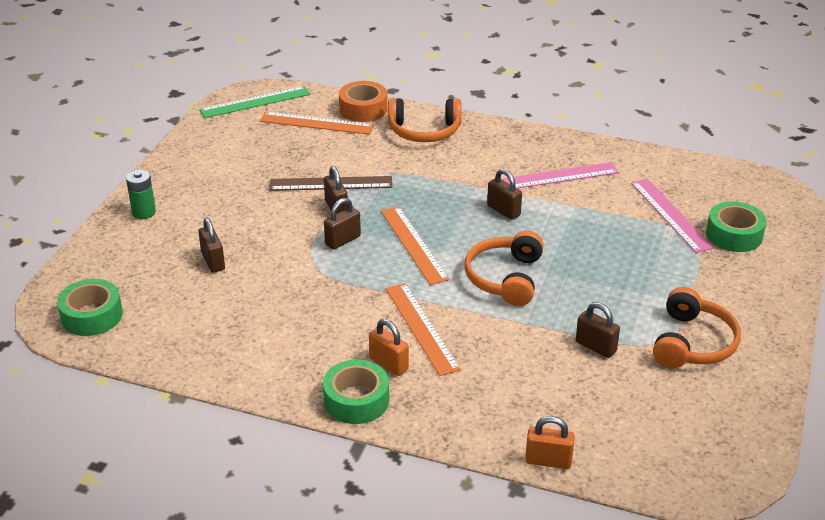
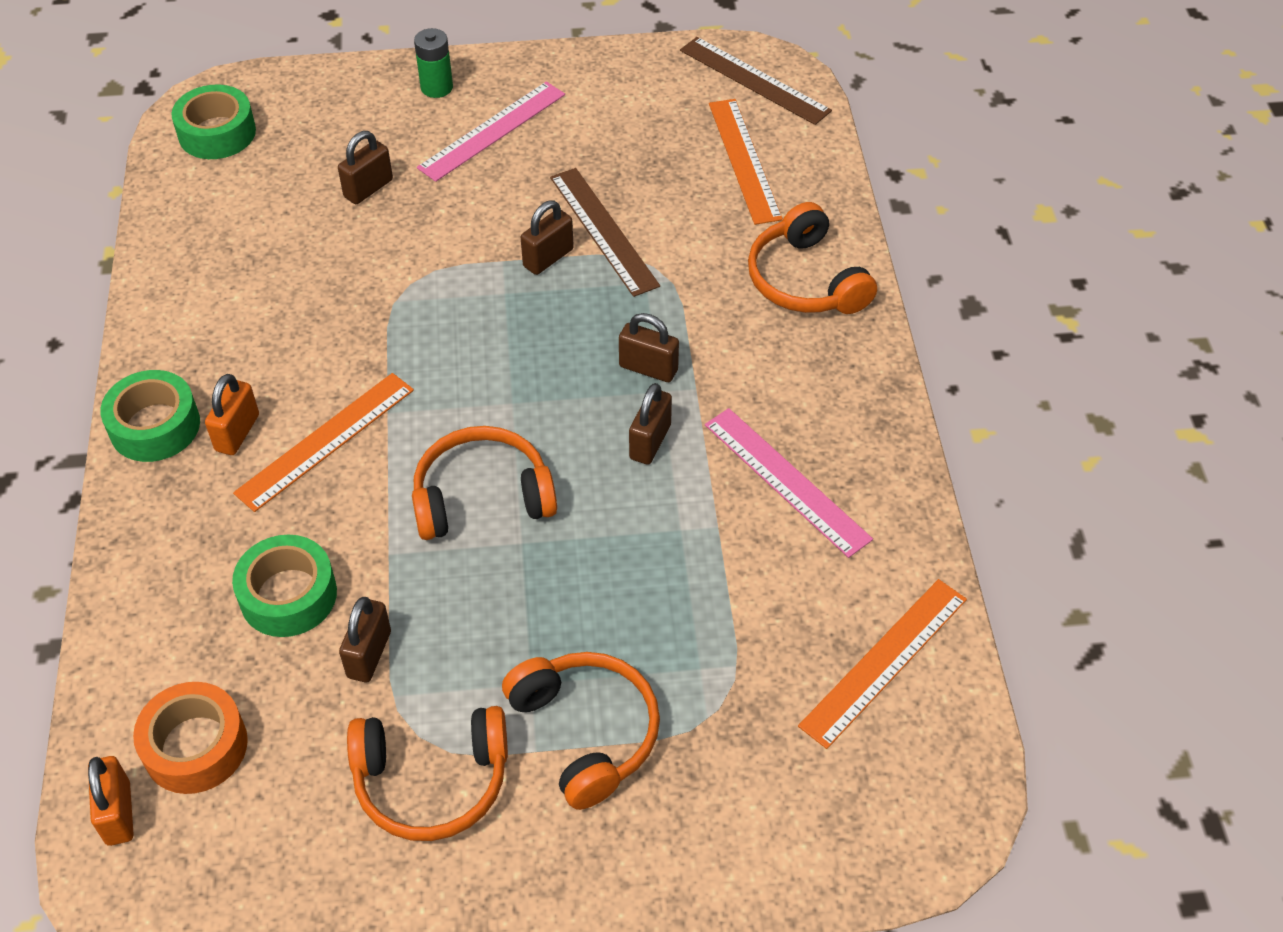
camera: 65 degrees right, 15 degrees up
(255, 102) = (754, 80): green ruler -> brown ruler
(343, 240) = (478, 291): brown padlock -> brown padlock (648, 368)
(363, 109) = (817, 193): orange tape -> orange tape (195, 746)
(413, 244) = (508, 368): orange ruler -> orange ruler (884, 661)
(548, 461) = (105, 667): orange padlock -> orange padlock (118, 813)
(670, 215) = (768, 664): pink ruler -> pink ruler (492, 131)
(685, 282) = (586, 732): none -> orange headphones
(734, 235) = (761, 774): green tape -> green tape (288, 595)

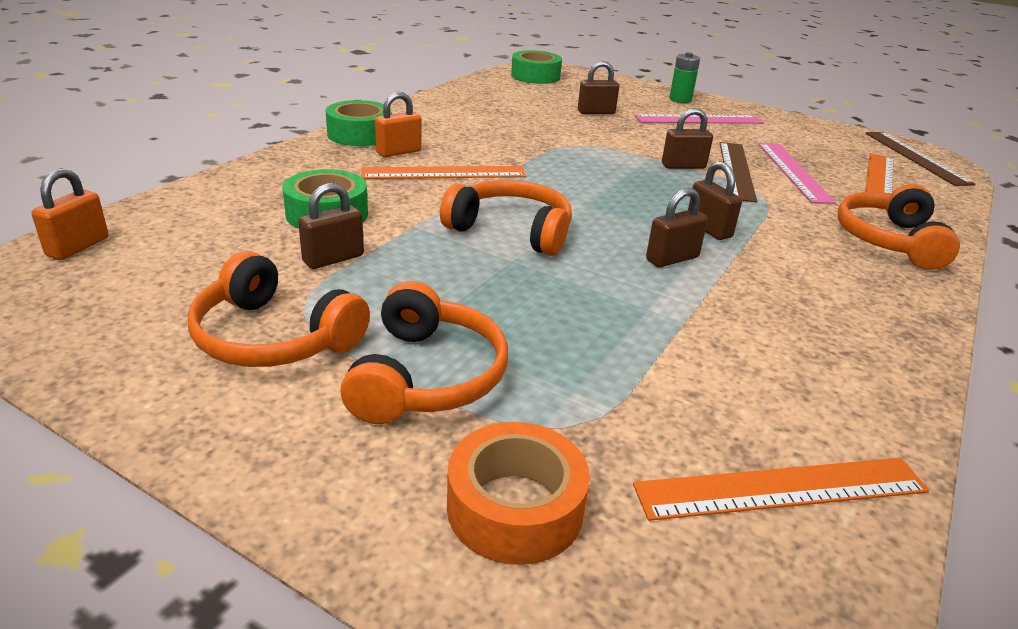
camera: 35 degrees right, 20 degrees down
(195, 746) = (168, 243): orange tape -> orange tape (515, 508)
(786, 481) = (777, 325): pink ruler -> pink ruler (793, 171)

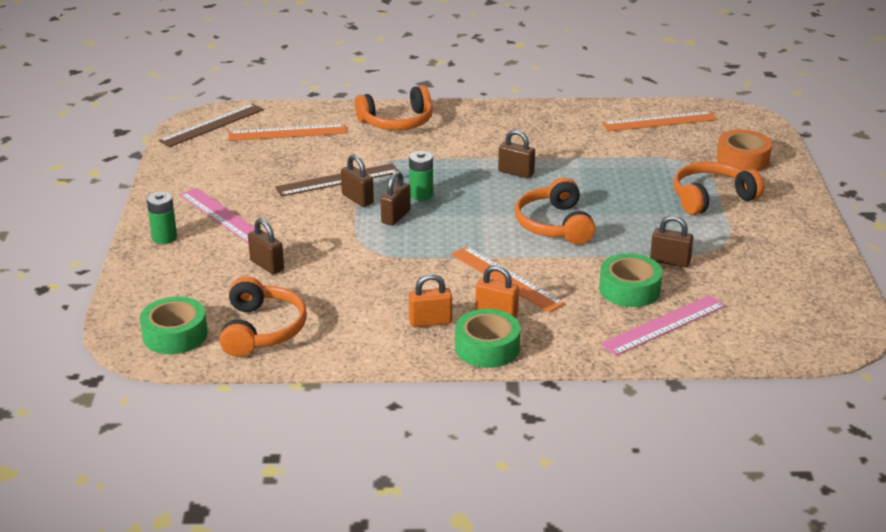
camera: 120 degrees left, 0 degrees up
(78, 247) = (790, 343): orange padlock -> orange padlock (430, 322)
(273, 337) = (749, 242): orange headphones -> orange headphones (262, 330)
(663, 193) = (421, 195): none -> green battery
(708, 229) = (459, 170): brown padlock -> brown padlock (396, 217)
(781, 488) = (659, 121): orange ruler -> orange ruler turned 60 degrees counterclockwise
(793, 171) = (310, 161): pink ruler -> pink ruler (664, 325)

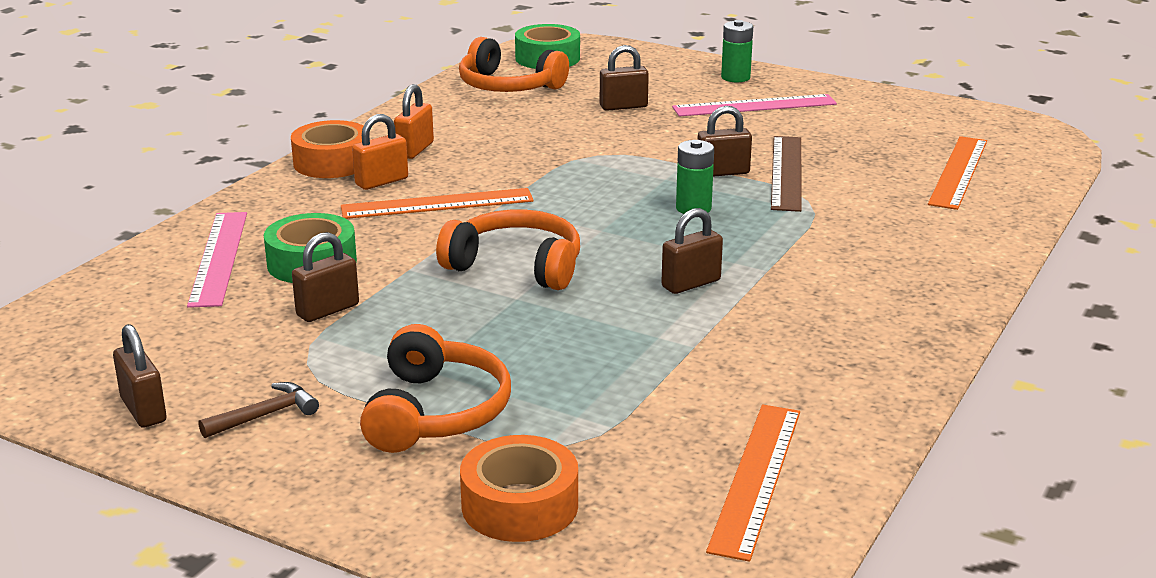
camera: 120 degrees right, 5 degrees down
(212, 125) = (1017, 137): brown ruler -> none
(396, 217) = (653, 182): brown padlock -> brown padlock (143, 410)
(397, 122) = (941, 245): orange headphones -> none
(487, 348) = (332, 162): green tape -> orange tape
(773, 237) = (265, 415): none -> brown hammer

